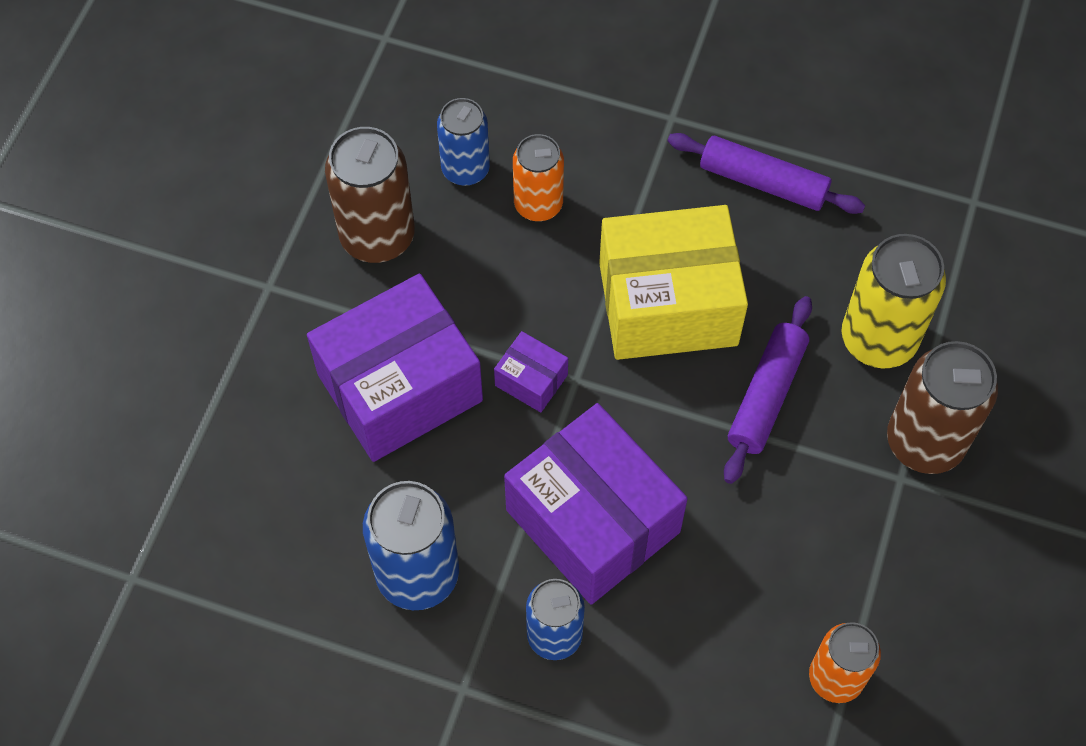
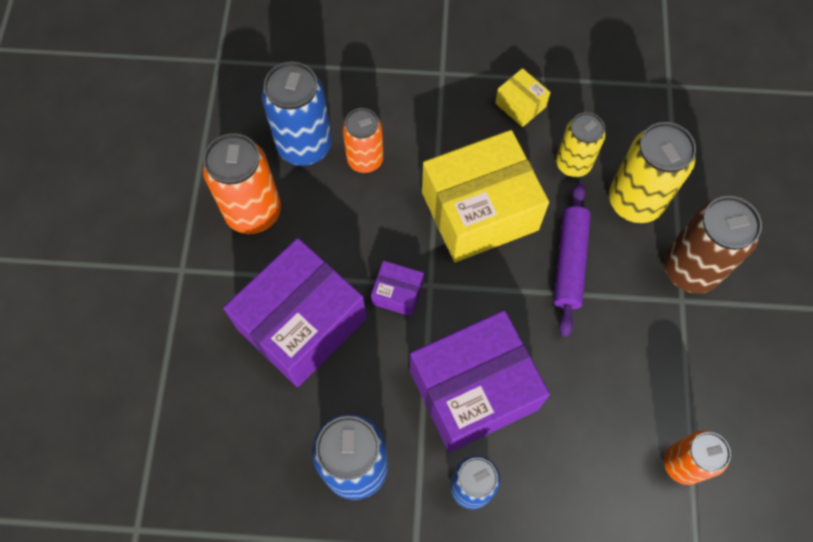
camera: 15 degrees left, 5 degrees up
(377, 237) = (253, 212): brown can -> orange can
(465, 169) = (304, 145): blue can -> blue can, size x1.53
(593, 521) = (473, 390): purple box -> purple box turned 60 degrees counterclockwise
(763, 182) = (520, 105): purple rolling pin -> yellow box
(810, 273) = (573, 164): none -> yellow can

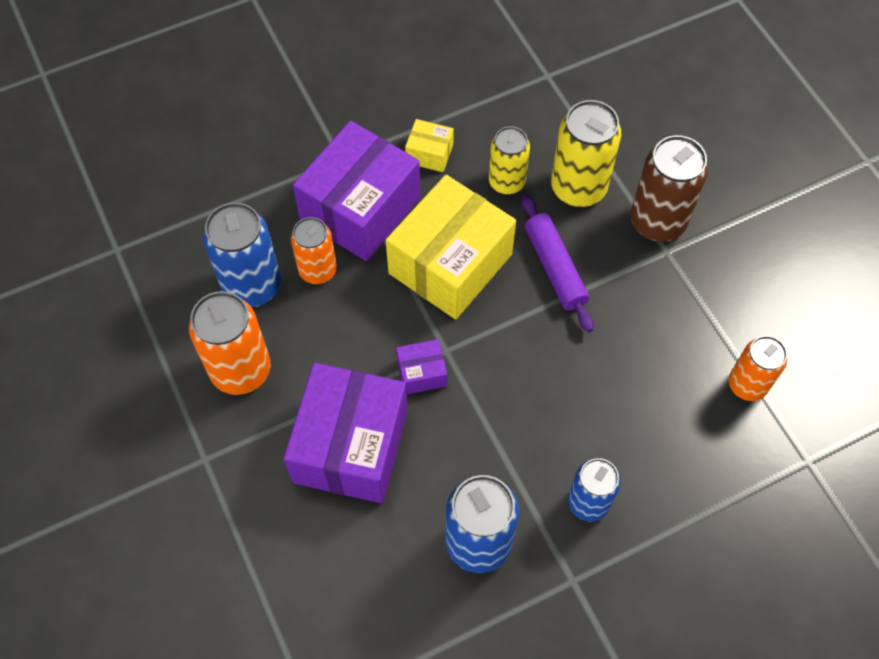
camera: 30 degrees left, 5 degrees down
(473, 390) = (539, 419): purple box -> purple box (360, 208)

